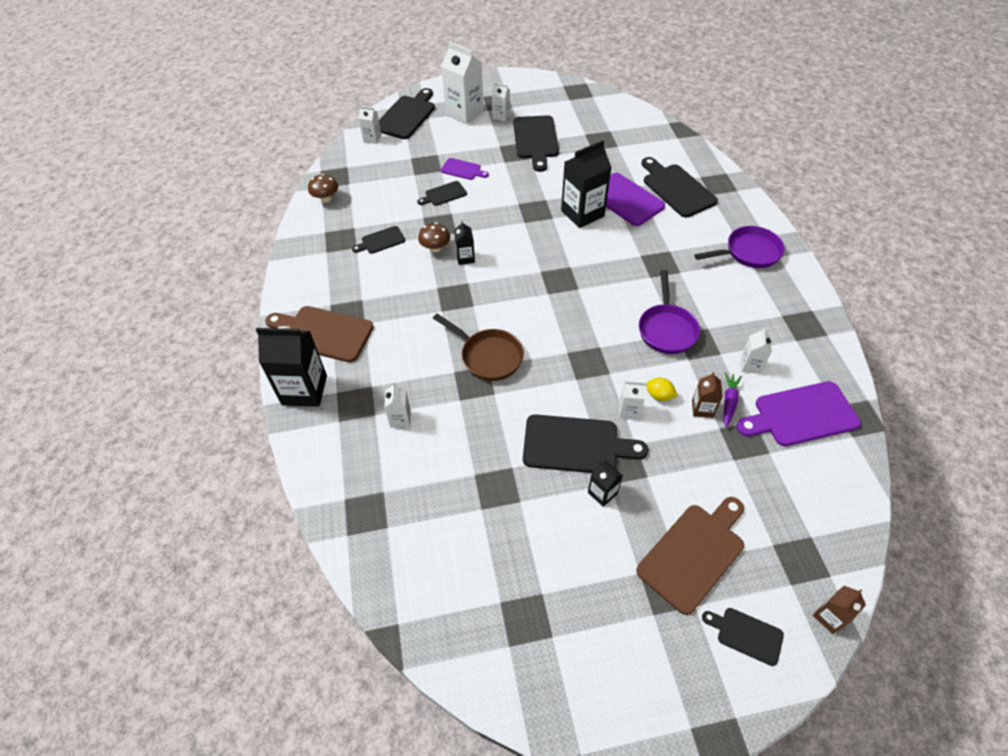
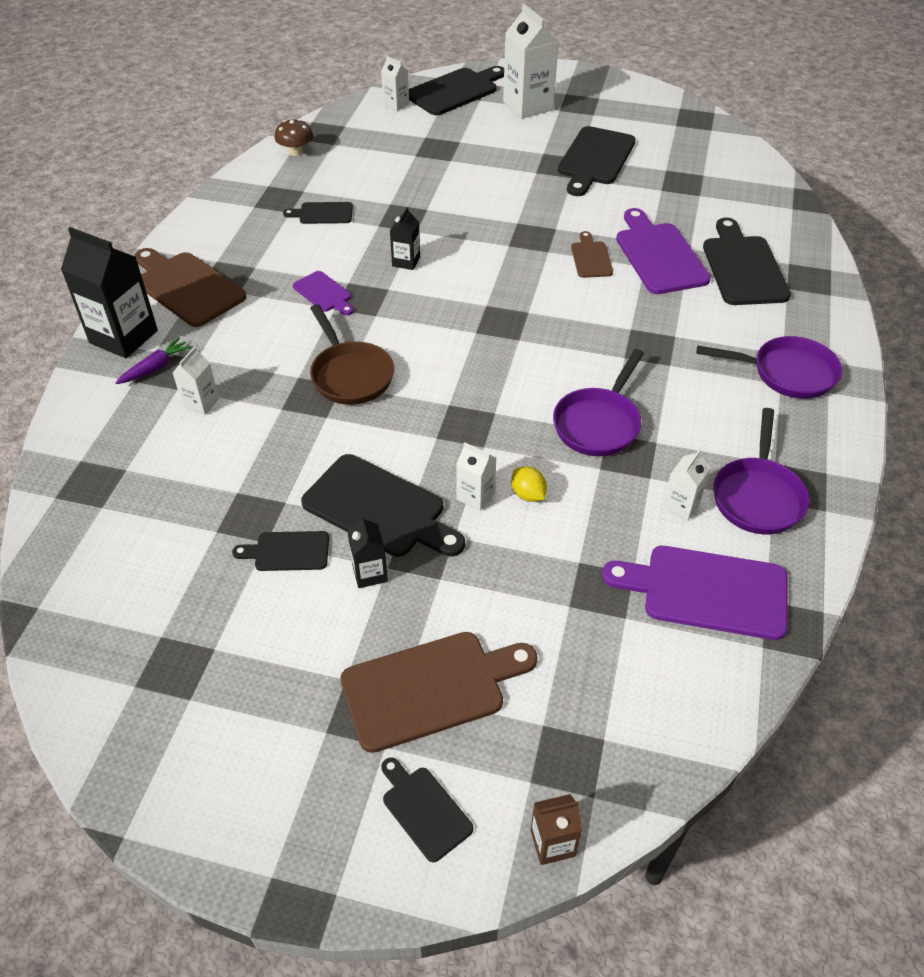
camera: 25 degrees right, 5 degrees down
(435, 248) = (379, 240): brown mushroom -> none
(444, 194) = (434, 186): black cutting board -> black cutting board (288, 551)
(462, 170) = (477, 166): purple cutting board -> purple cutting board (324, 293)
(501, 116) = (571, 121): white carton -> none
(582, 213) = (591, 258): black carton -> brown cutting board
(702, 408) = (573, 531): brown carton -> none
(729, 402) = (616, 537): purple carrot -> purple carrot (155, 367)
(786, 341) = (757, 496): none -> purple pan

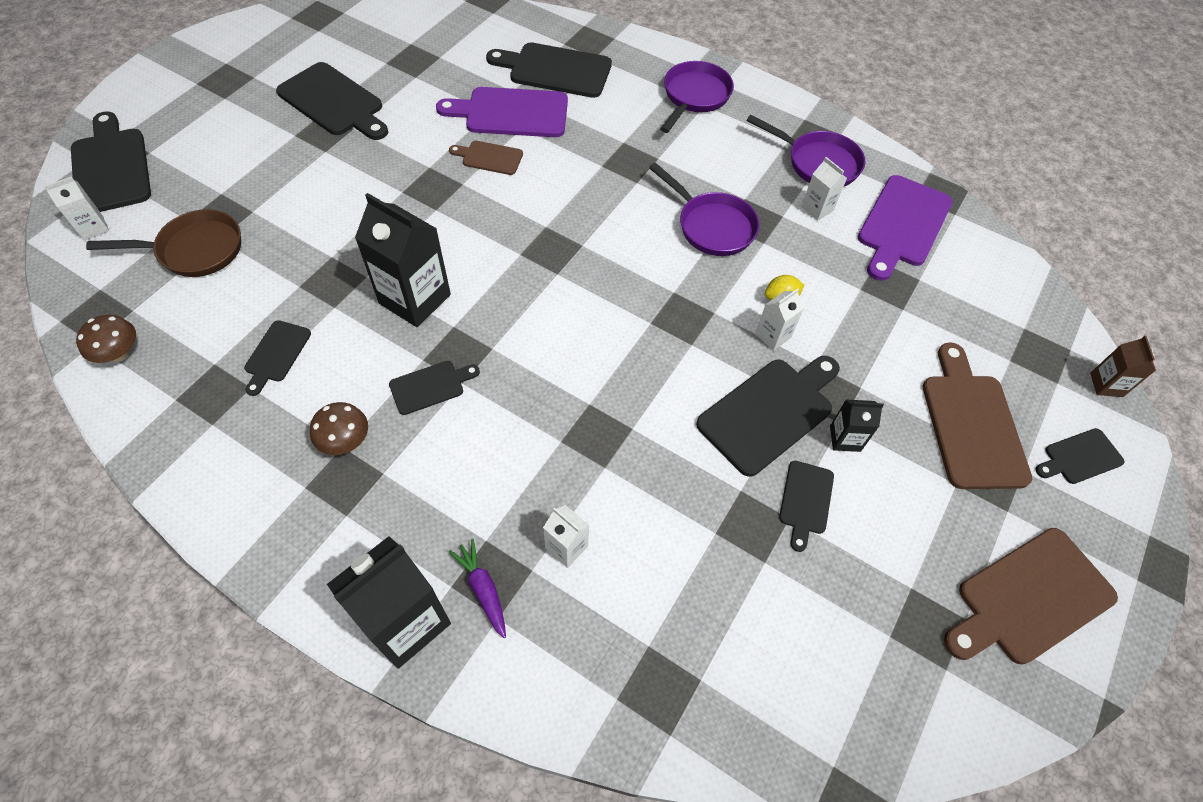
camera: 75 degrees left, 10 degrees up
(187, 287) = (341, 530): brown cutting board -> brown cutting board (1029, 598)
(260, 267) = (345, 441): none -> brown mushroom
(324, 293) = (430, 386): purple cutting board -> black cutting board
(350, 375) = (577, 393): brown pan -> brown pan (195, 250)
(406, 261) = (415, 299): black carton -> black carton, size x1.99
(528, 106) = (196, 118): white carton -> none

